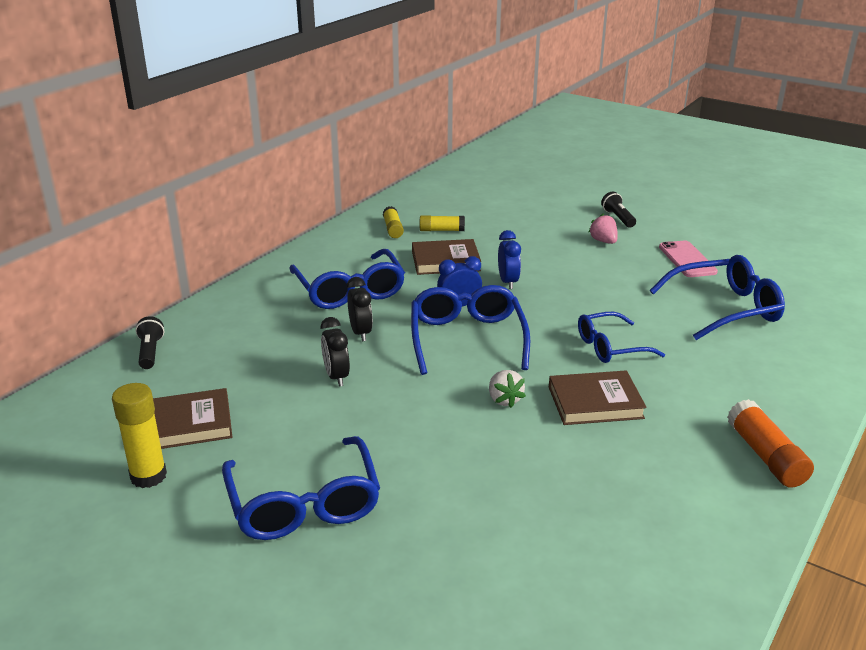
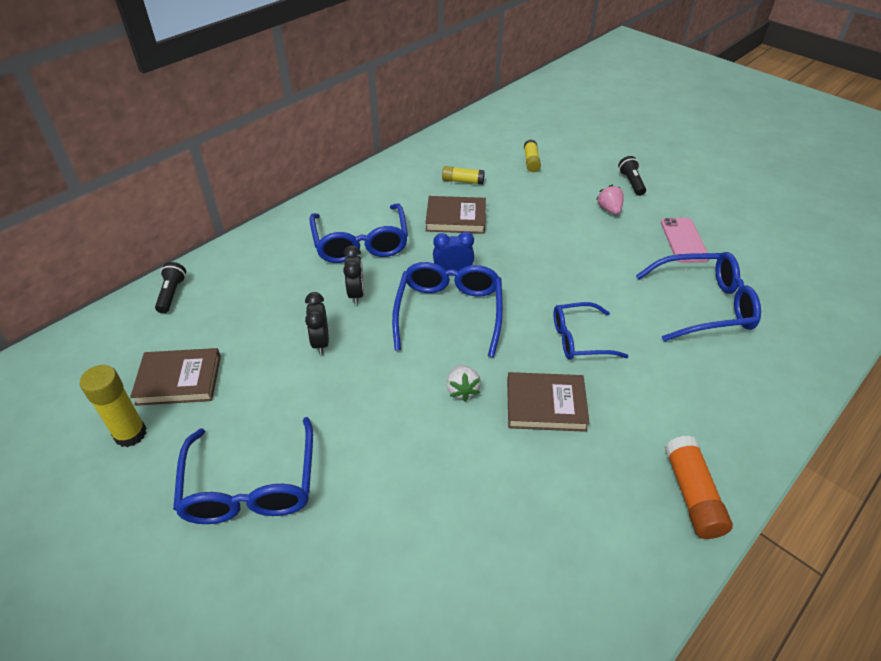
camera: 10 degrees right, 15 degrees up
(393, 229) = (419, 175): yellow glue stick -> yellow glue stick (531, 161)
(508, 282) = (505, 249): blue clock -> none

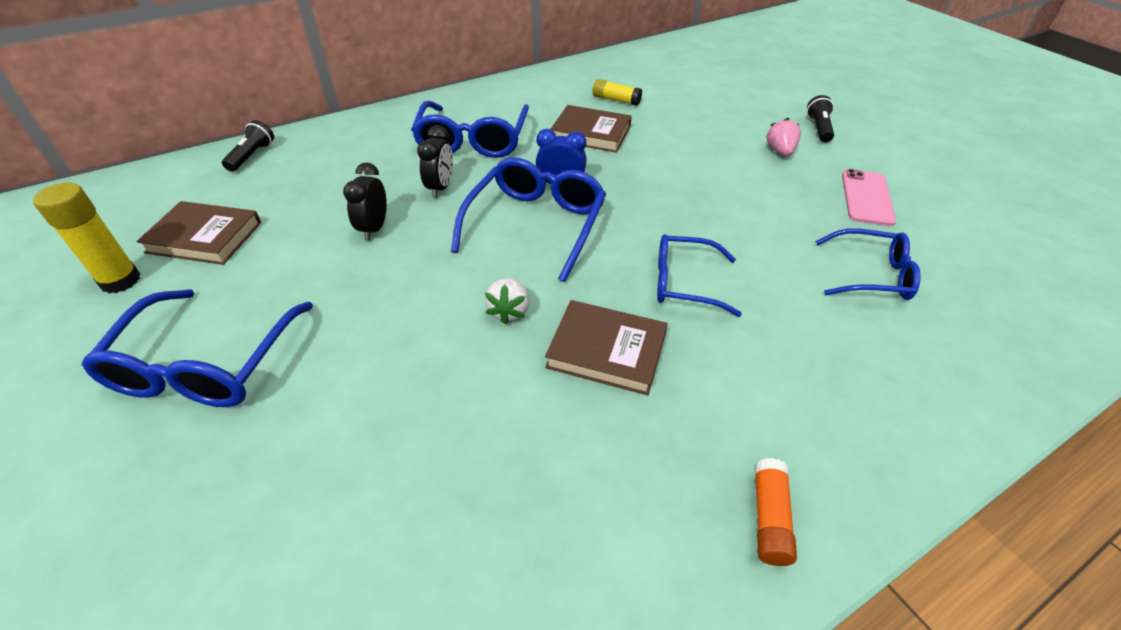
camera: 15 degrees right, 0 degrees up
(531, 161) = (704, 92): yellow glue stick -> none
(692, 495) = (769, 518): orange glue stick -> orange glue stick, size x0.66
(705, 305) = (872, 275): blue glasses -> blue glasses, size x0.65

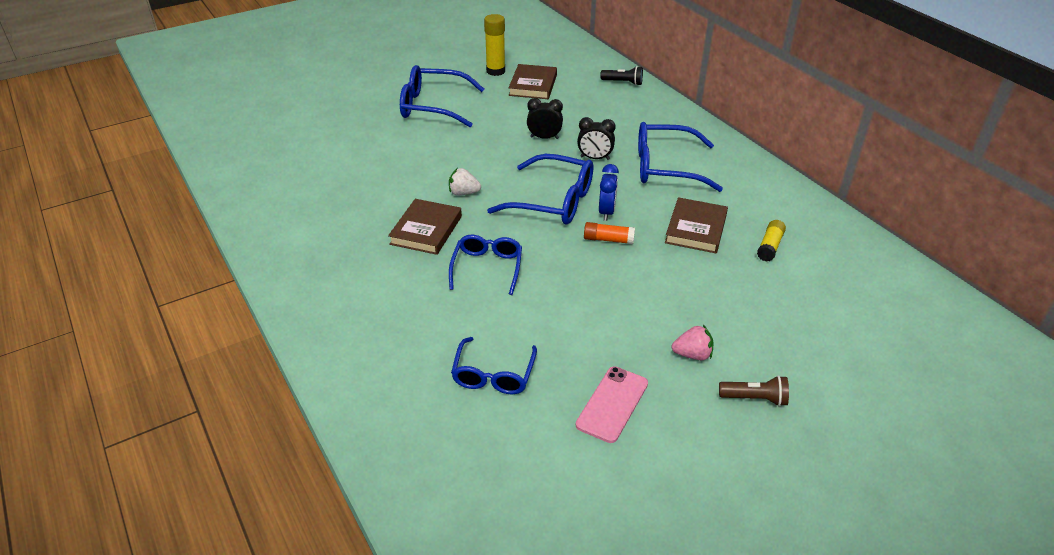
camera: 90 degrees right, 5 degrees down
(769, 518) = (302, 280): orange glue stick -> orange glue stick (608, 239)
(818, 128) = (754, 398): black flashlight -> brown flashlight
(867, 197) = (612, 404): pink phone -> pink phone turned 75 degrees counterclockwise

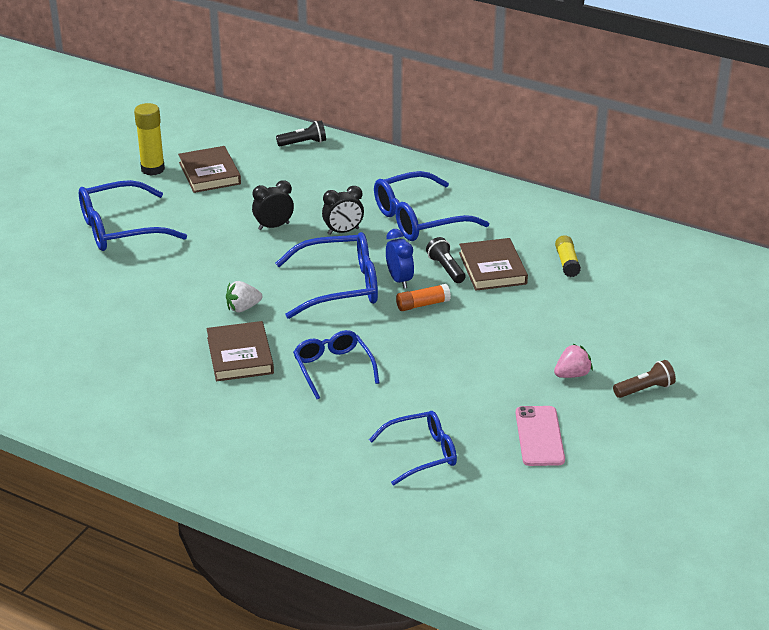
camera: 30 degrees left, 5 degrees down
(493, 375) = (422, 453): blue glasses -> blue glasses turned 90 degrees counterclockwise
(654, 216) = (446, 269): none -> black flashlight

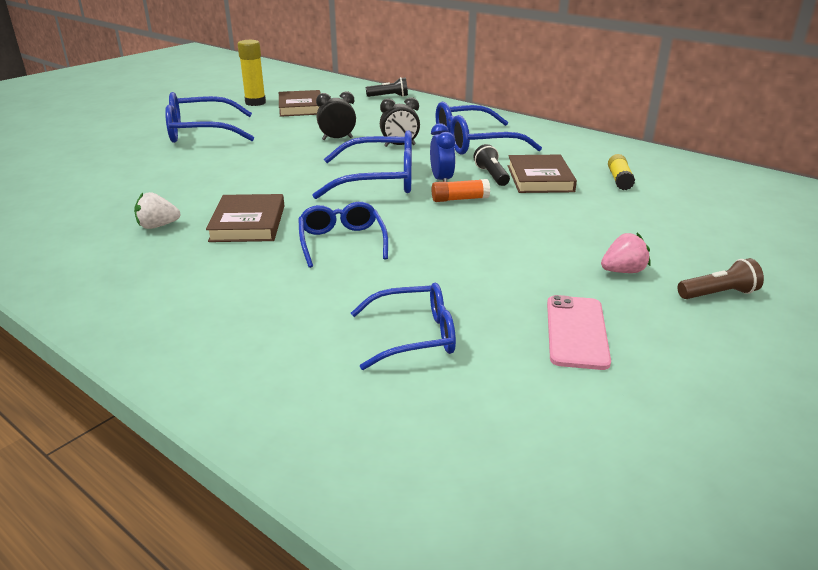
camera: 10 degrees right, 5 degrees down
(243, 308) = (275, 188): white strawberry -> white strawberry (158, 226)

